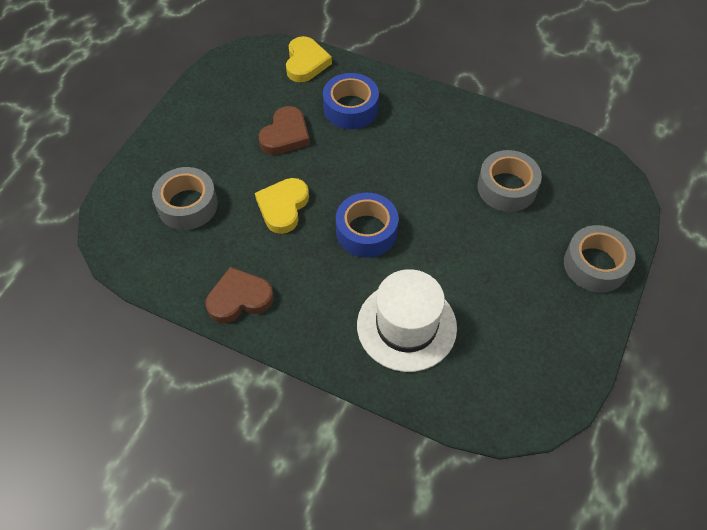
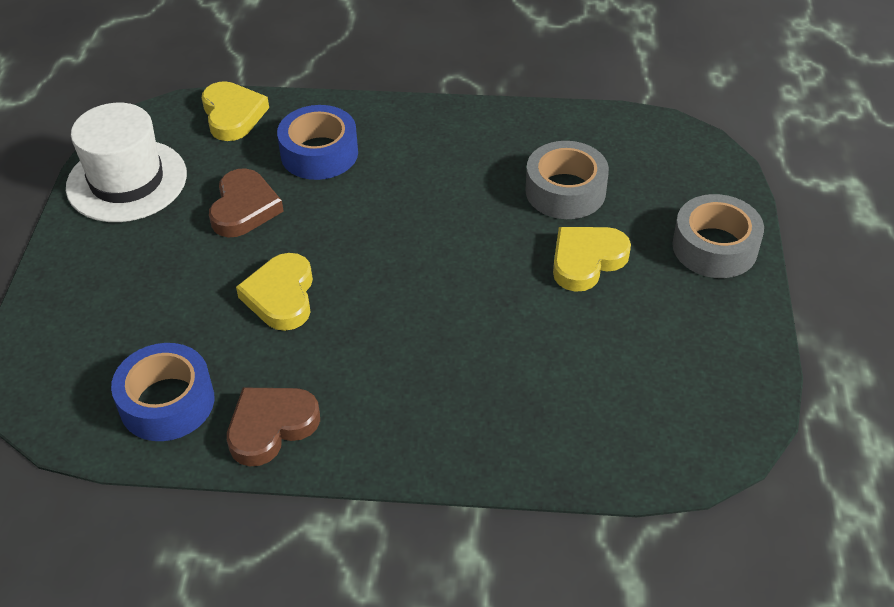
camera: 20 degrees left, 10 degrees down
(187, 205) = (142, 332): grey tape -> none
(366, 231) = (409, 292): blue tape -> blue tape (167, 402)
(406, 326) = (515, 389): white hat -> white hat (127, 181)
(498, 246) = (586, 260): none -> yellow heart

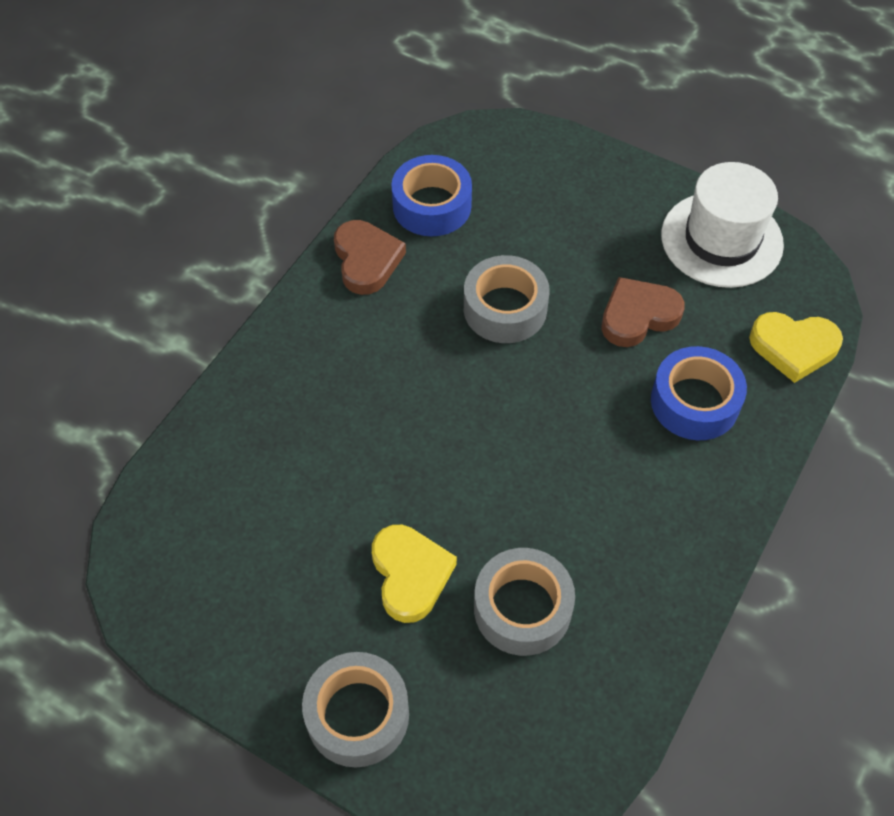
camera: 115 degrees right, 10 degrees up
(244, 208) = (638, 316): brown heart -> brown heart turned 120 degrees clockwise
(281, 296) = (505, 309): yellow heart -> grey tape

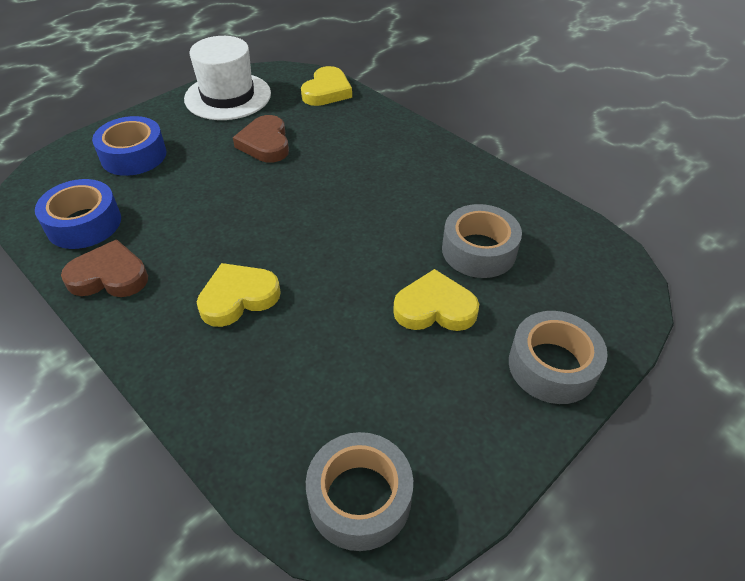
camera: 75 degrees left, 10 degrees down
(370, 380) = (238, 298): none -> yellow heart
(505, 309) = (217, 204): grey tape -> grey tape (359, 498)
(694, 402) = (347, 137): blue tape -> blue tape (133, 155)

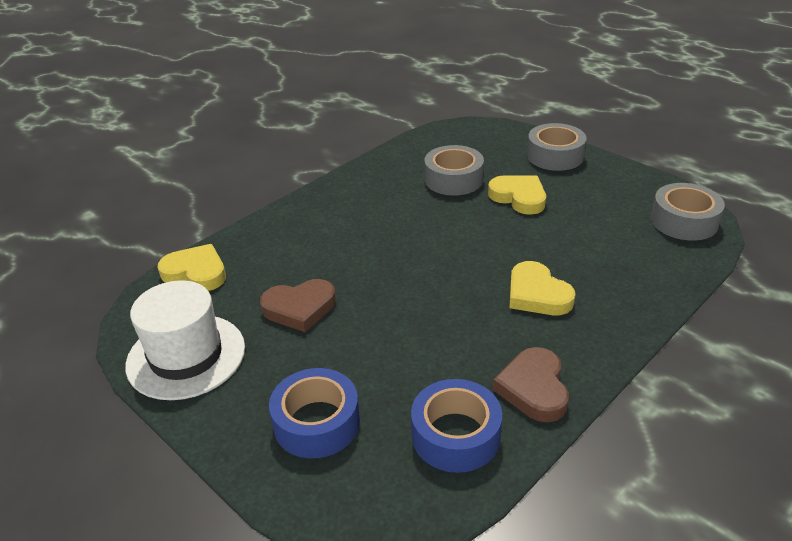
camera: 90 degrees left, 10 degrees down
(435, 308) = (519, 197): yellow heart -> yellow heart turned 135 degrees clockwise

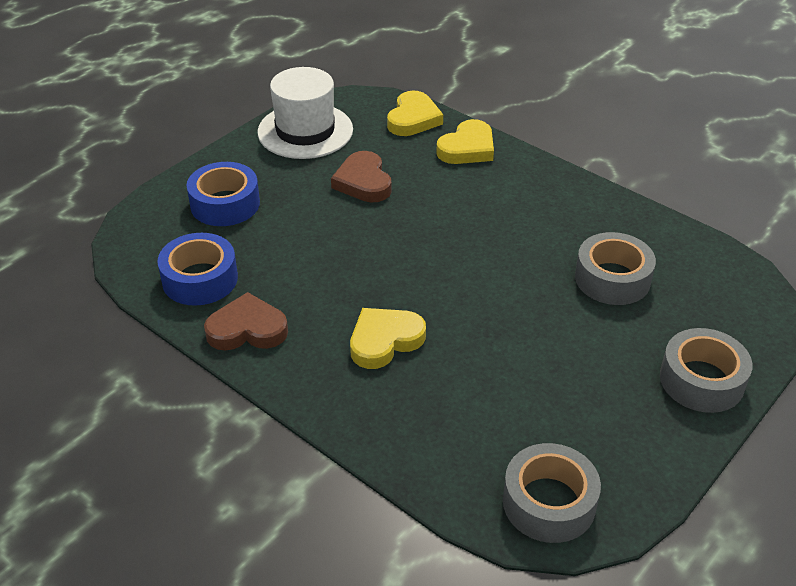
camera: 85 degrees right, 5 degrees up
(519, 197) = (580, 336): yellow heart -> yellow heart (467, 148)

